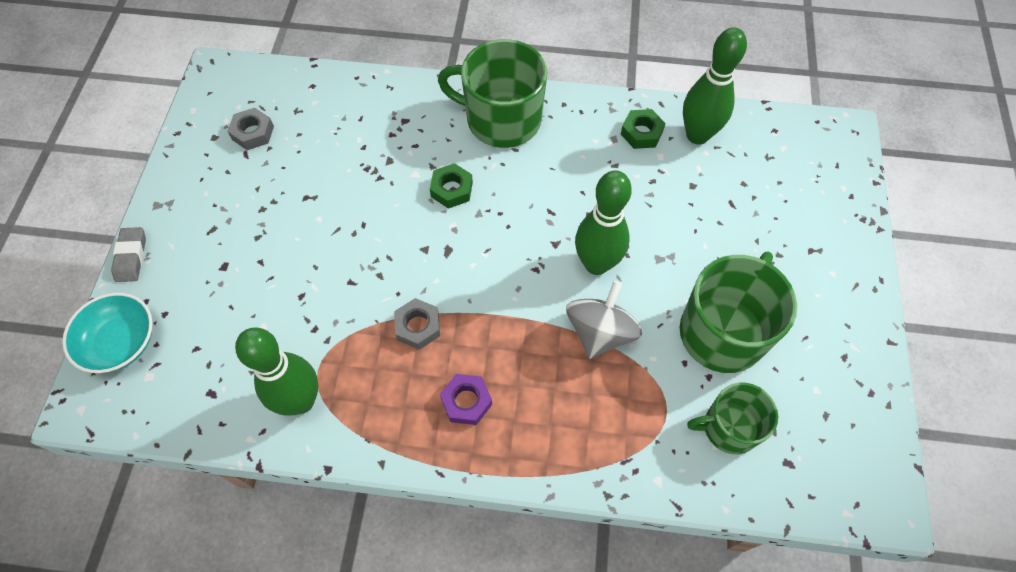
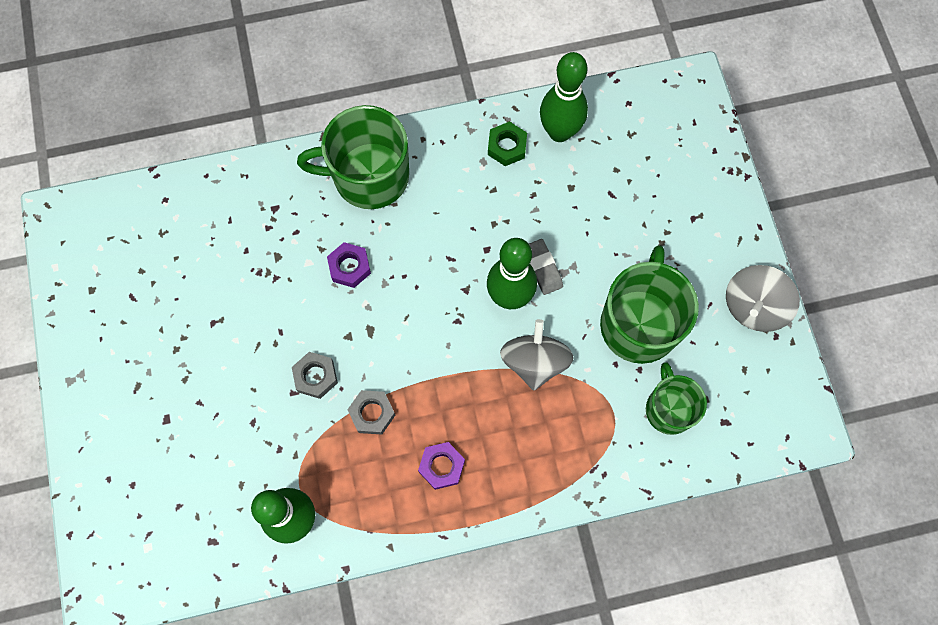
camera: 20 degrees left, 10 degrees up
(120, 342) = (105, 526): turquoise bowl -> none
(131, 257) = (72, 441): grey eraser -> grey eraser (542, 268)
(253, 133) = (129, 272): grey nut -> grey nut (315, 376)
(451, 189) = (349, 267): green nut -> purple nut
(729, 427) = (669, 409): green mug -> green mug turned 105 degrees clockwise
(853, 355) = (753, 306): none -> grey spinning top

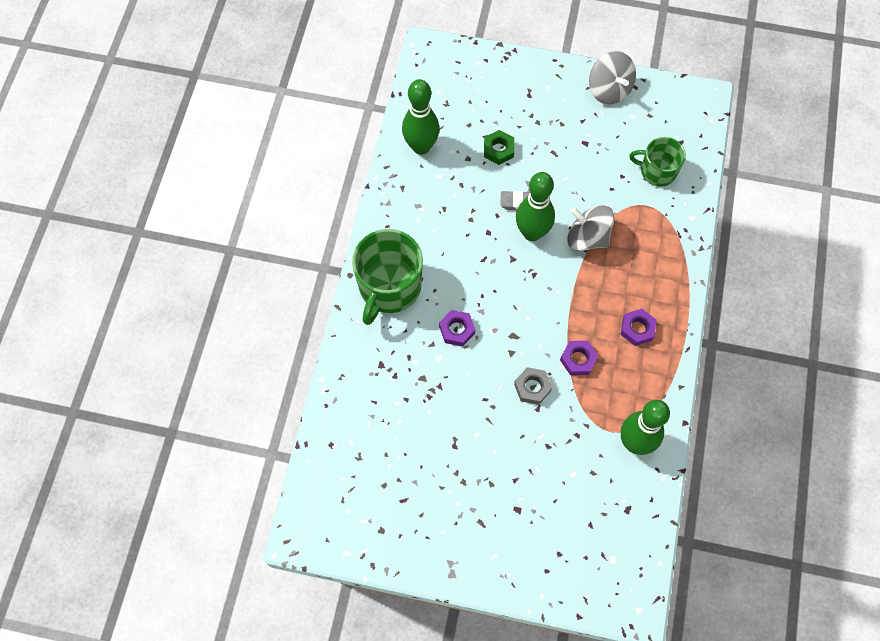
camera: 65 degrees left, 5 degrees down
(372, 413) = (578, 359): grey nut -> purple nut
(507, 146) = (414, 185): green nut -> green nut (498, 150)
(639, 323) = (589, 161): green mug -> none

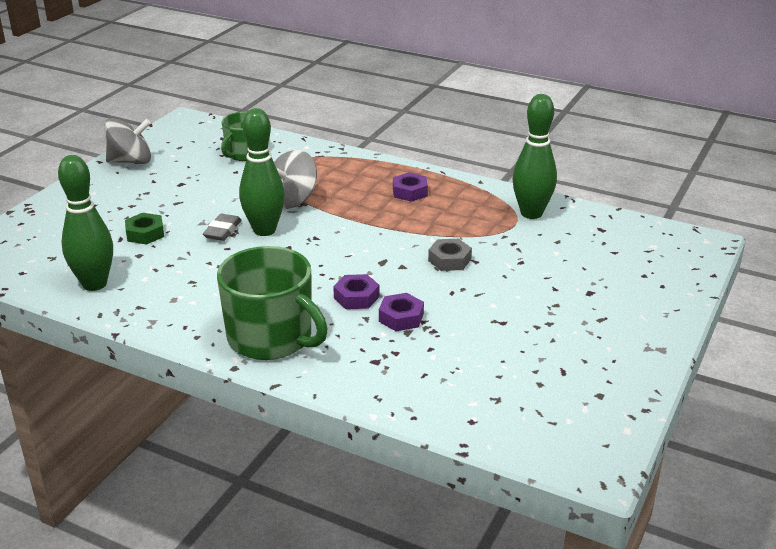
camera: 75 degrees left, 35 degrees down
(578, 359) = (428, 228): purple nut -> purple nut (401, 317)

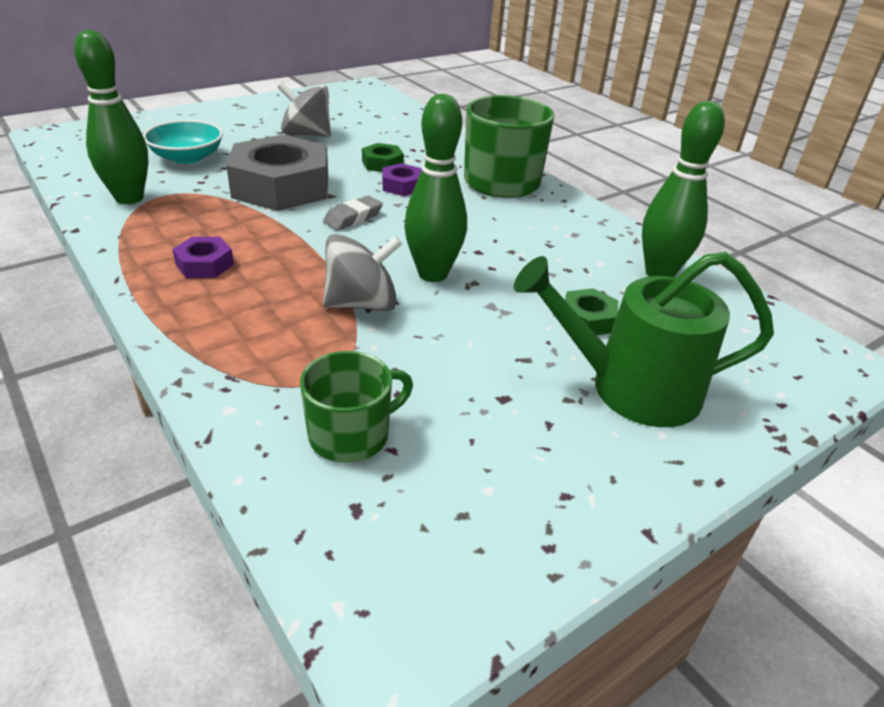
camera: 155 degrees left, 5 degrees up
(111, 206) = (632, 388): none -> green watering can
(131, 161) = (580, 502): grey spinning top -> grey spinning top (306, 134)
(222, 231) = (484, 290): grey eraser -> grey eraser (353, 218)
(401, 317) = (382, 164): purple nut -> green nut
(449, 260) = (281, 186): grey nut -> grey nut, size x2.27
(564, 260) = (187, 157): none -> turquoise bowl

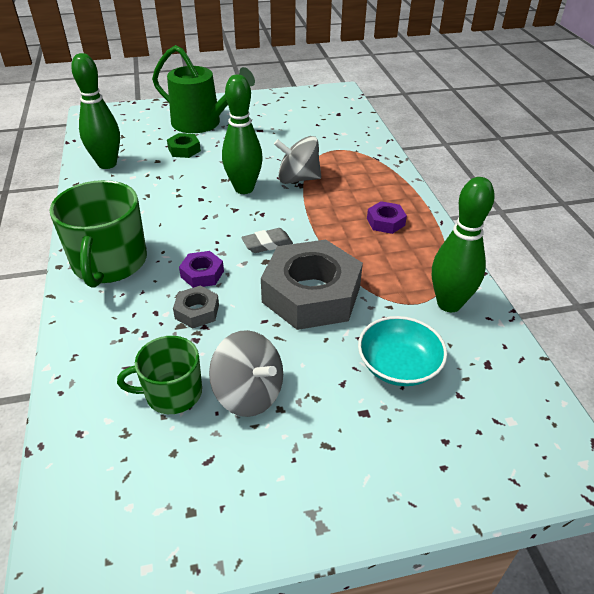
camera: 155 degrees left, 5 degrees up
(351, 435) = (331, 130): green mug -> green mug (172, 393)
(382, 164) = (197, 311): green nut -> grey nut

